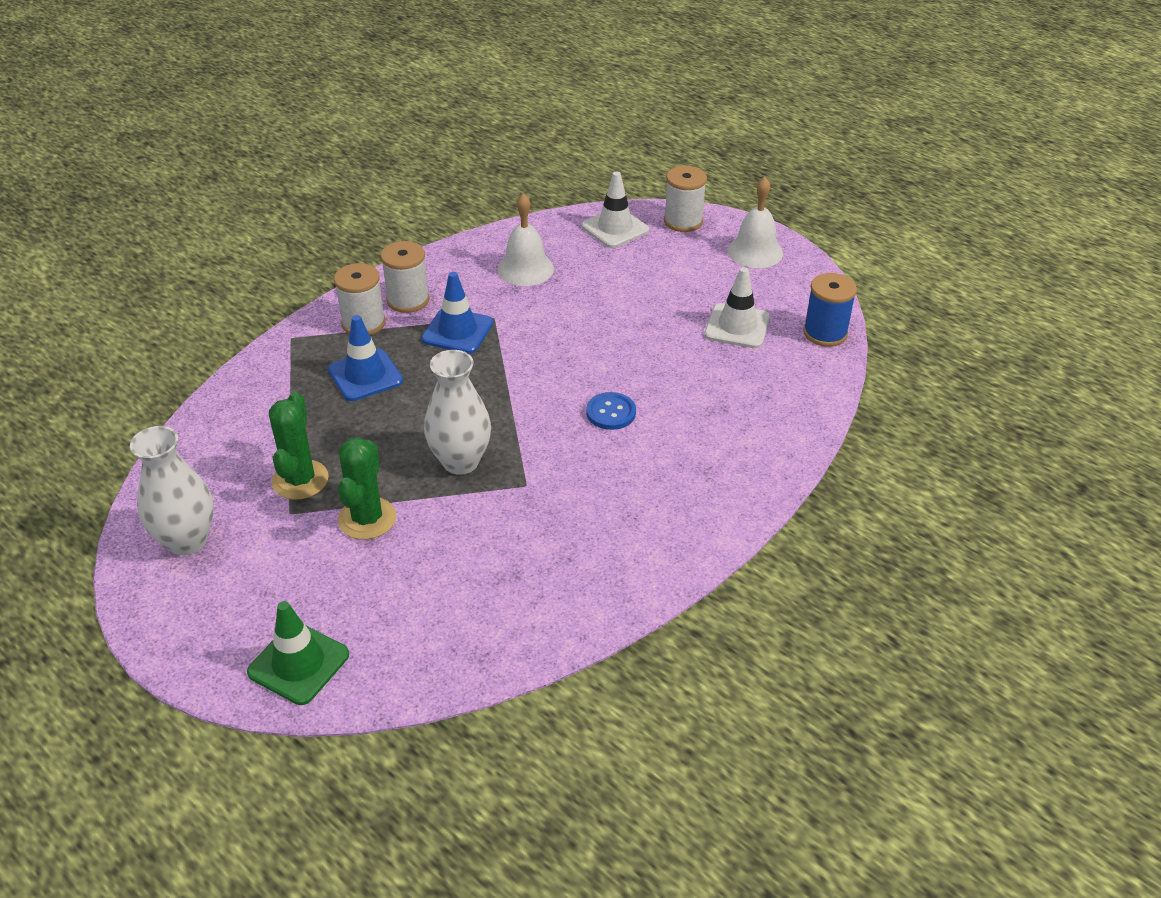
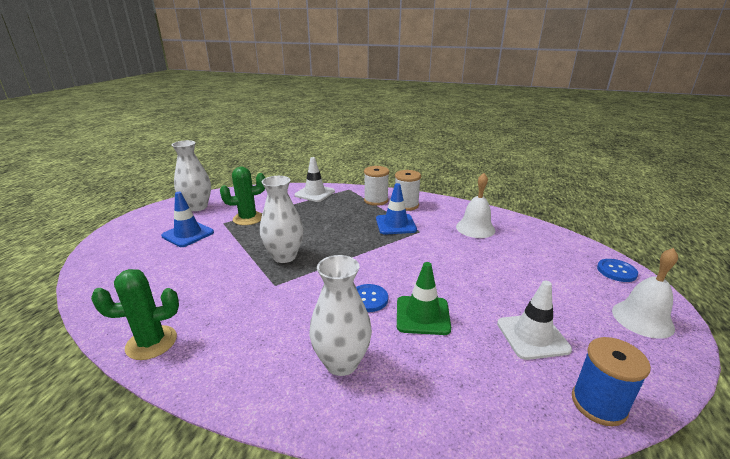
camera: 65 degrees right, 15 degrees down
(298, 663) = (112, 255): green traffic cone -> green traffic cone (422, 315)
(365, 375) = (336, 212): blue traffic cone -> blue traffic cone (188, 234)
(367, 519) = (225, 243): green cactus -> green cactus (151, 342)
(615, 228) = (561, 246): white traffic cone -> white traffic cone (315, 193)
(683, 221) = (616, 271): white spool -> blue button
(699, 463) = (341, 362): none -> white vase

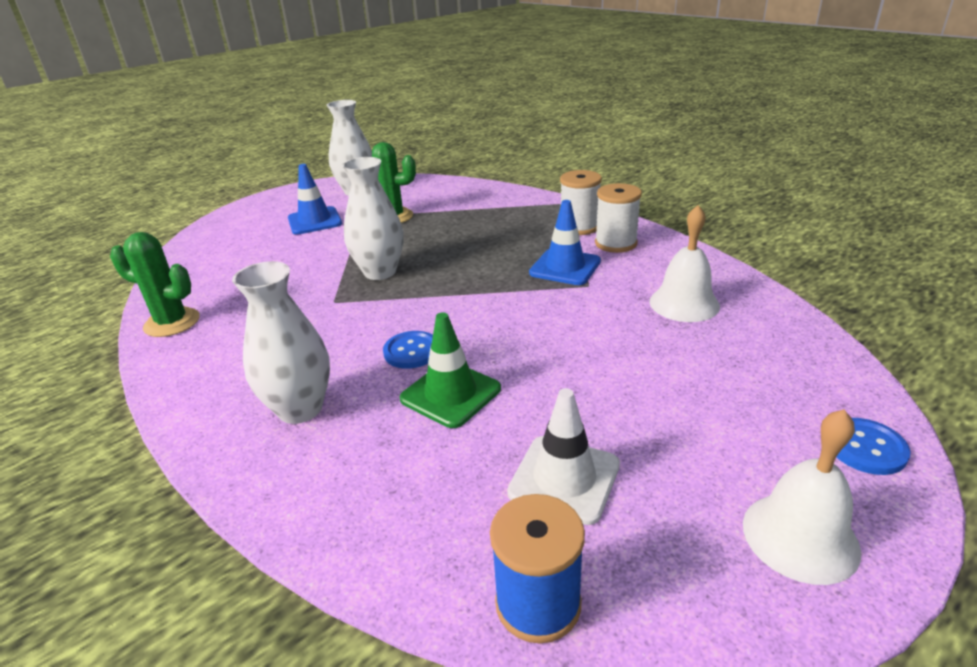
camera: 35 degrees right, 5 degrees up
(315, 193) = (507, 200): white traffic cone -> none

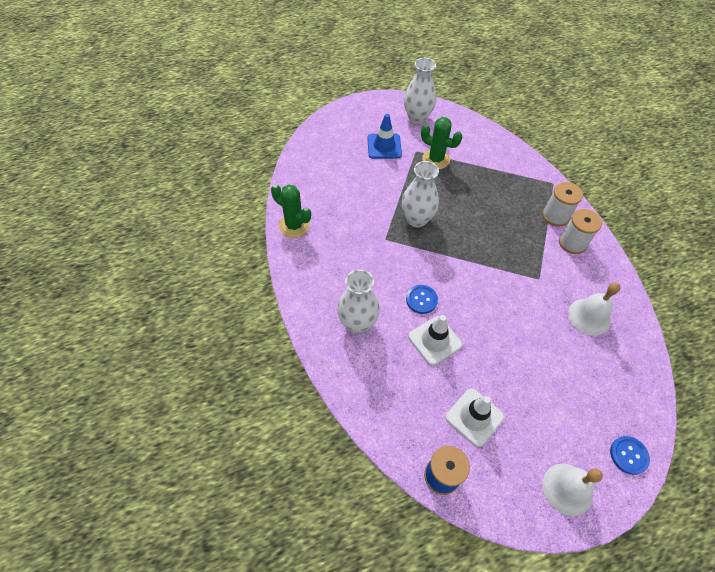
camera: 15 degrees right, 25 degrees up
(450, 394) = (435, 340): green traffic cone -> white traffic cone
(565, 267) = (531, 256): blue traffic cone -> none

